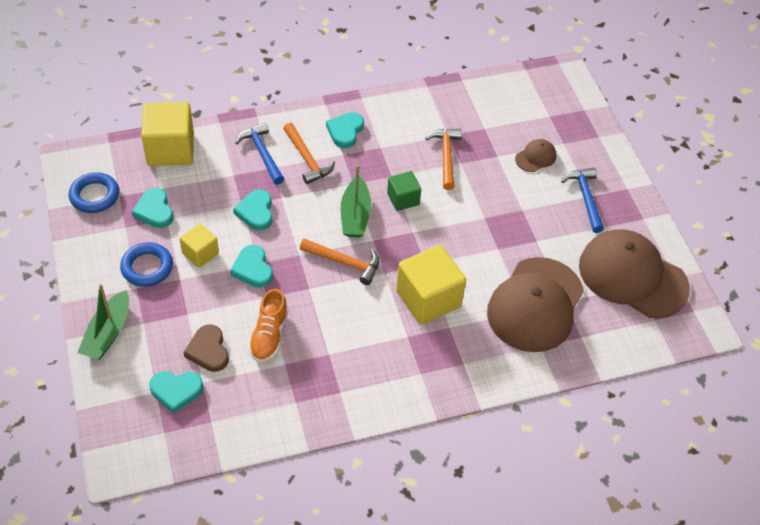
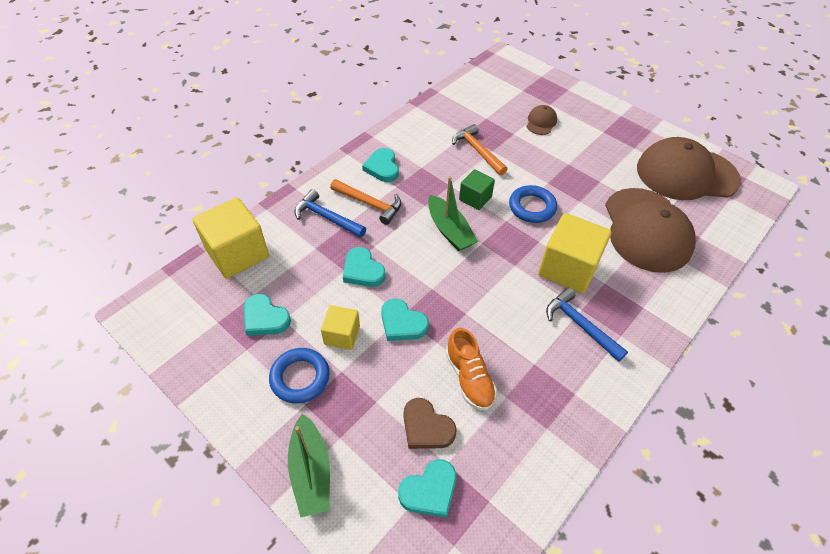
camera: 30 degrees left, 0 degrees up
(94, 196) = (191, 335): blue ring -> blue ring (532, 207)
(345, 262) = (476, 274): orange hammer -> none
(585, 198) = (601, 134): blue hammer -> blue hammer (580, 325)

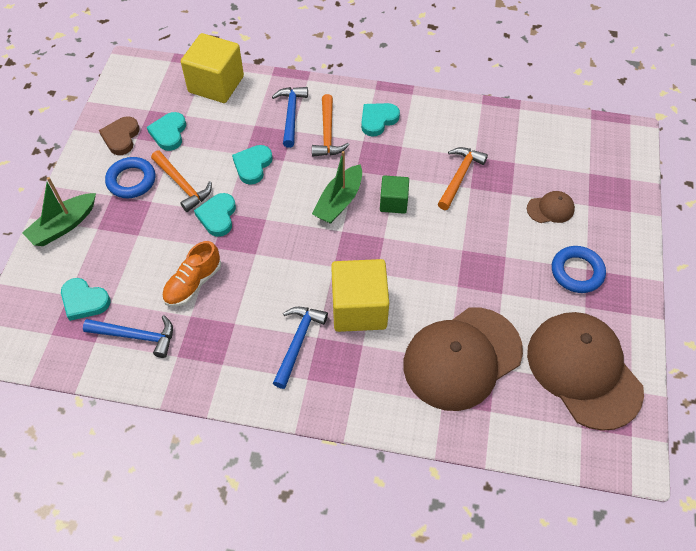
camera: 60 degrees right, 5 degrees up
(342, 335) = (182, 185): yellow cube -> orange hammer
(426, 427) = (133, 276): brown heart -> brown heart (121, 137)
(504, 456) = (136, 336): none -> blue hammer
(532, 207) = (417, 250): blue ring -> blue ring (577, 272)

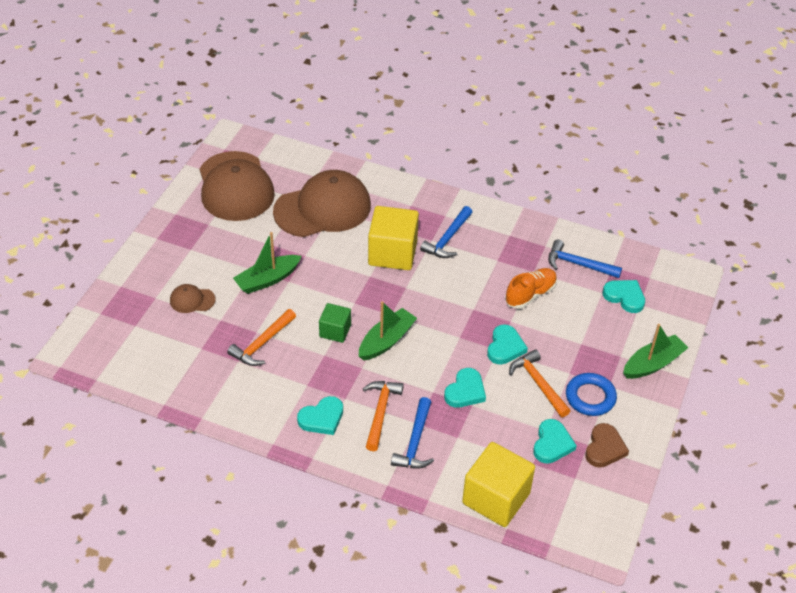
camera: 170 degrees left, 10 degrees down
(485, 247) = (267, 280): none -> green boat
(577, 272) = (200, 248): blue ring -> none

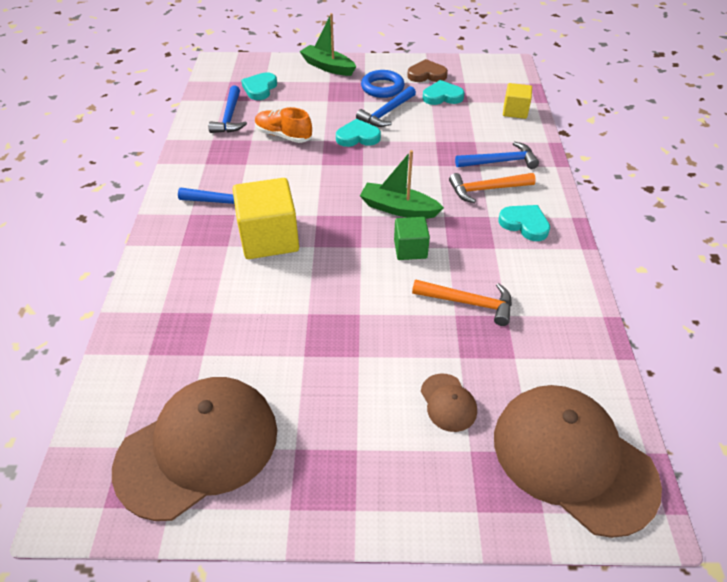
camera: 110 degrees left, 0 degrees up
(267, 280) = (368, 335): green boat -> none
(322, 208) = (214, 324): brown cap -> brown cap (572, 459)
(465, 391) = (423, 147): turquoise heart -> none
(496, 498) = (515, 111): yellow cube -> yellow cube, size x0.56
(538, 383) = (386, 113): orange hammer -> blue hammer

